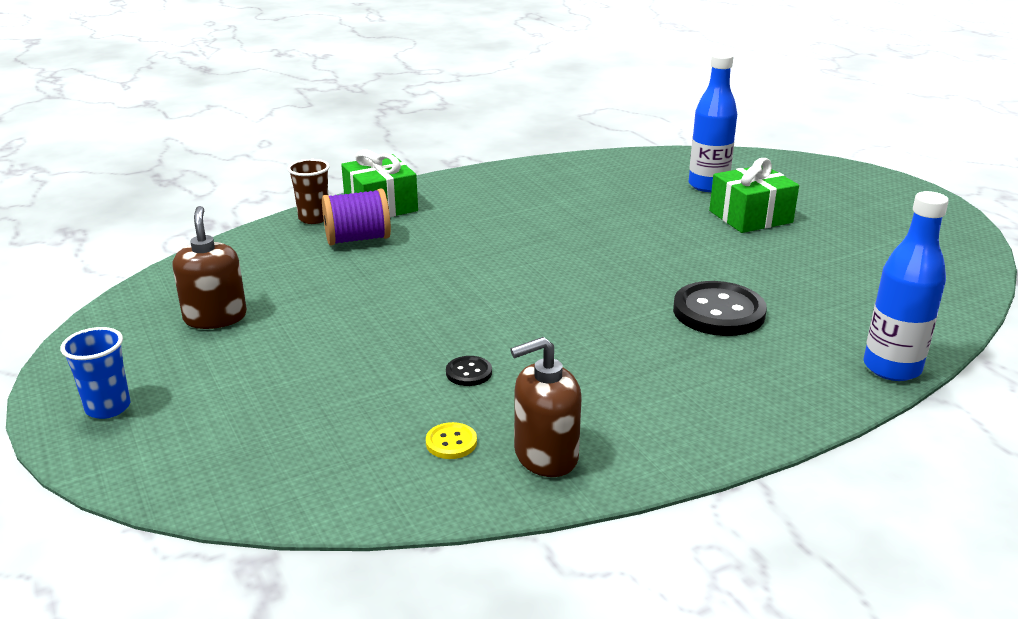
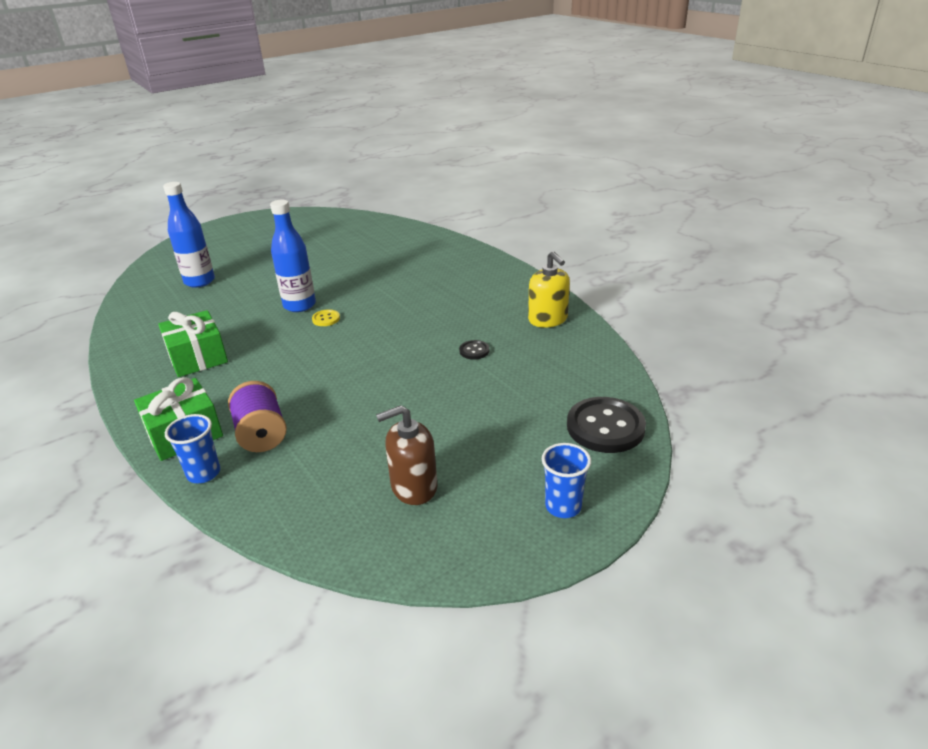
camera: 95 degrees left, 5 degrees up
(314, 218) = (203, 473): brown cup -> blue cup
(451, 442) = (548, 348): yellow button -> yellow button (326, 319)
(545, 455) = (548, 319): brown soap dispenser -> yellow soap dispenser
(718, 312) = (391, 277): black button -> black button (605, 427)
(750, 217) = (259, 268): green gift -> green gift (197, 357)
(891, 368) = (444, 239): blue bottle -> blue bottle (299, 305)

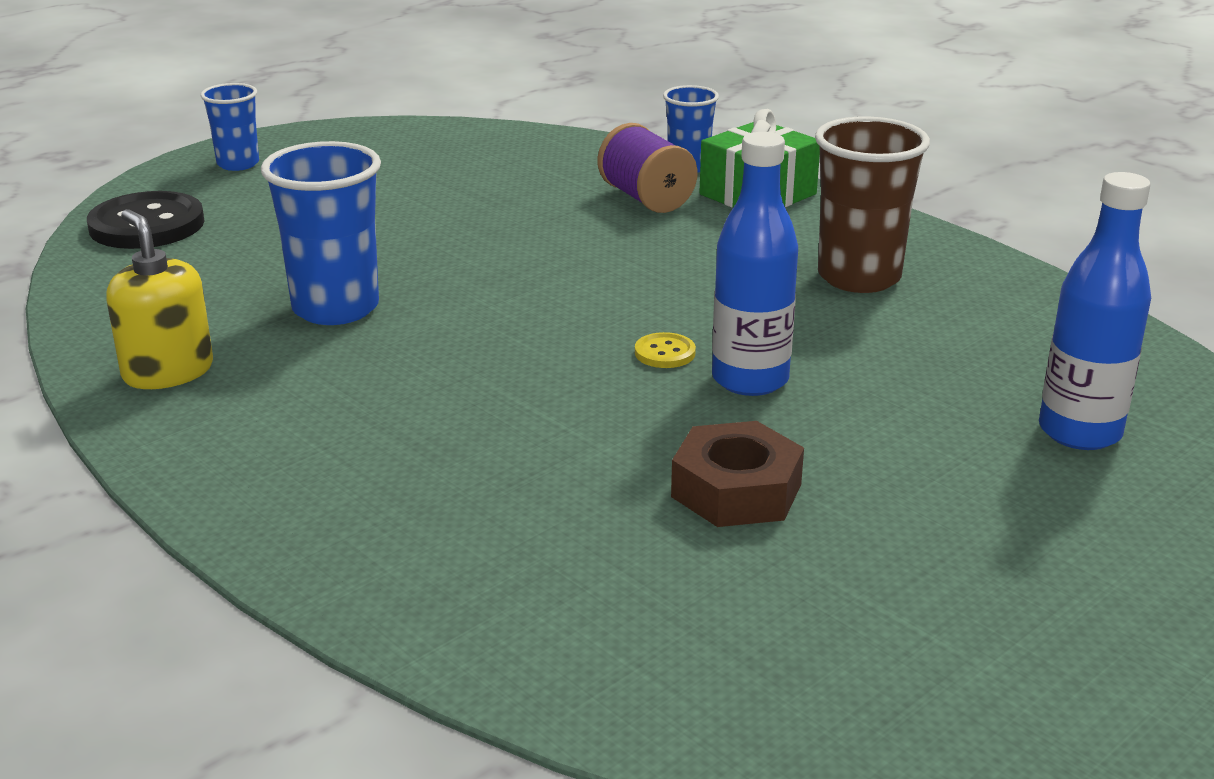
camera: 170 degrees right, 5 degrees down
(197, 357) = (859, 277): green gift -> brown cup
(336, 268) = (736, 490): none -> brown nut
(414, 487) = (417, 168): brown soap dispenser -> none
(474, 351) = (335, 308): black button -> blue cup

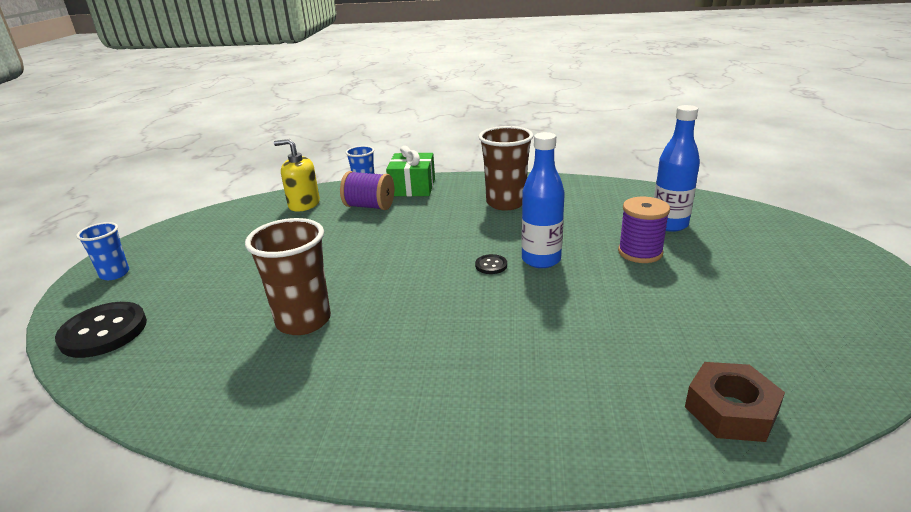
camera: 40 degrees left, 0 degrees up
(168, 372) = (260, 407): yellow soap dispenser -> yellow soap dispenser (304, 204)
(335, 308) = (303, 321): blue cup -> brown cup
(665, 353) = (491, 265): yellow button -> black button
(736, 490) = (617, 306): brown nut -> brown nut (730, 410)
(930, 445) = (640, 252): none -> purple spool

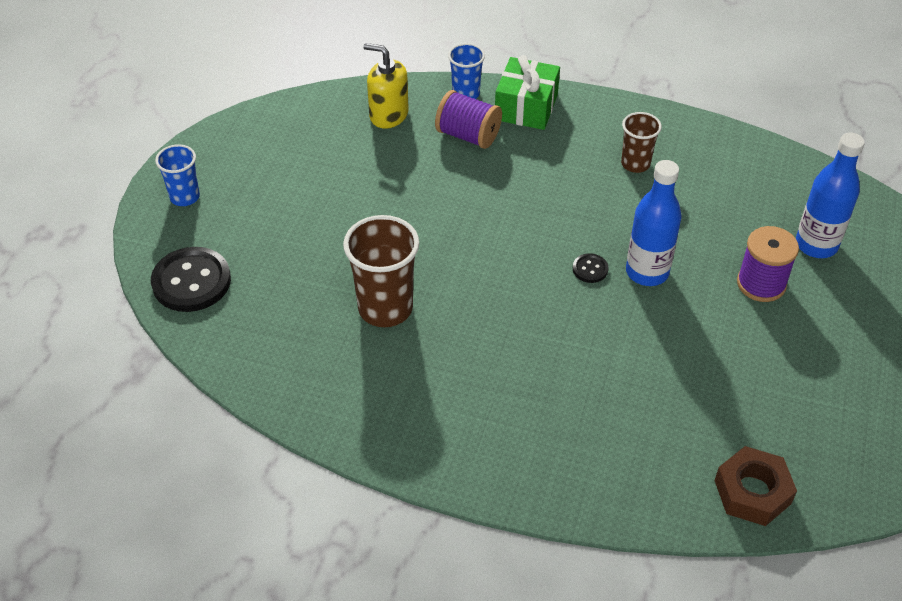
camera: 10 degrees right, 20 degrees up
(506, 203) = (635, 164): brown cup -> brown cup, size x0.59

